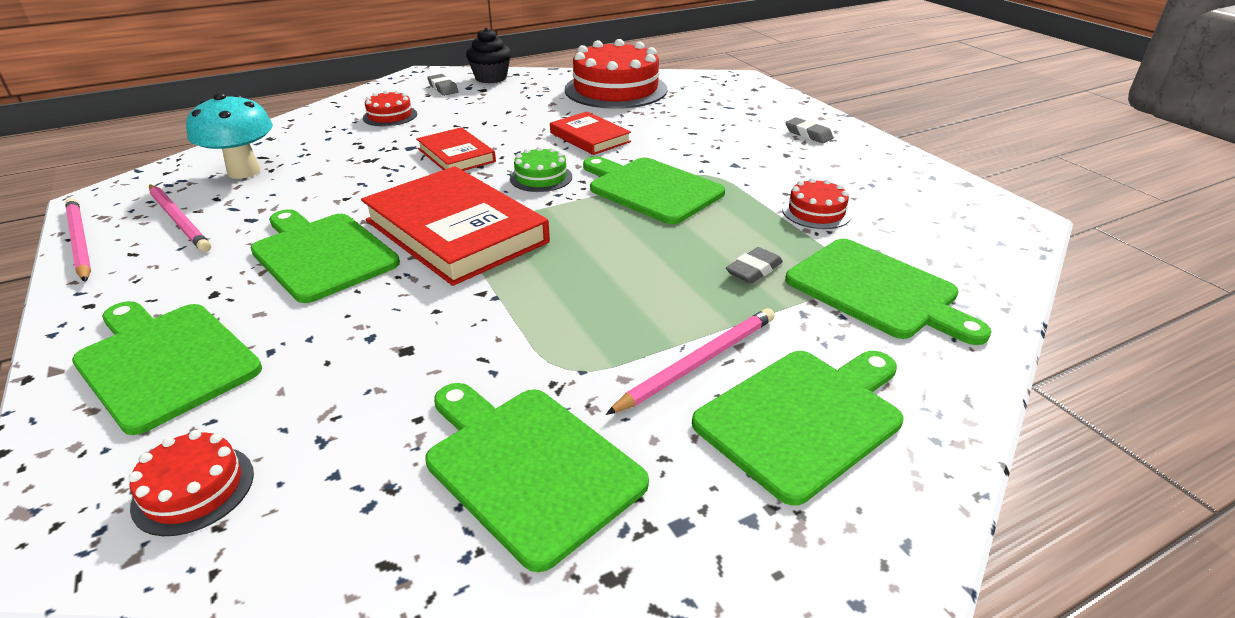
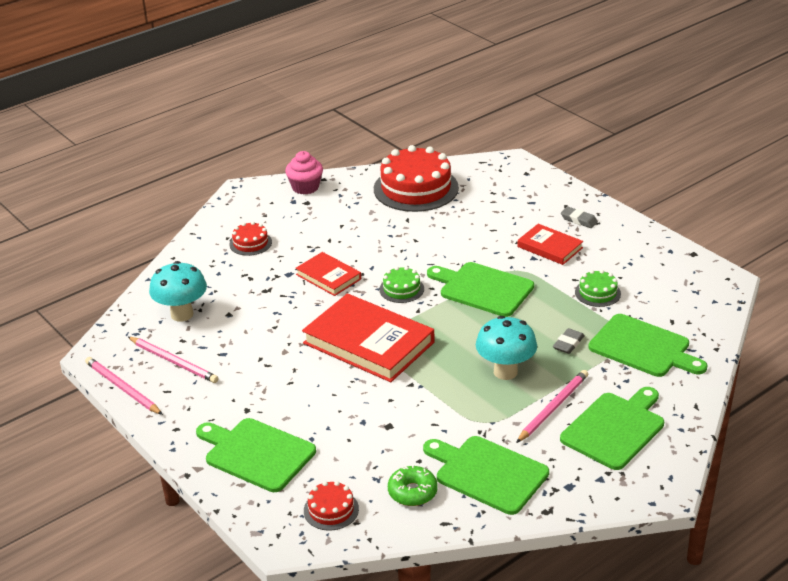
camera: 10 degrees left, 0 degrees up
(321, 254) = (292, 373): green cutting board -> none
(367, 480) = (412, 492): none -> green donut
(443, 88) = (273, 205): grey eraser -> none
(491, 78) = (305, 187): black cupcake -> pink cupcake
(590, 137) = (418, 245): red book -> red book (550, 247)
(638, 295) = (505, 372): none -> turquoise mushroom
(816, 212) = (597, 293): red cake -> green cake

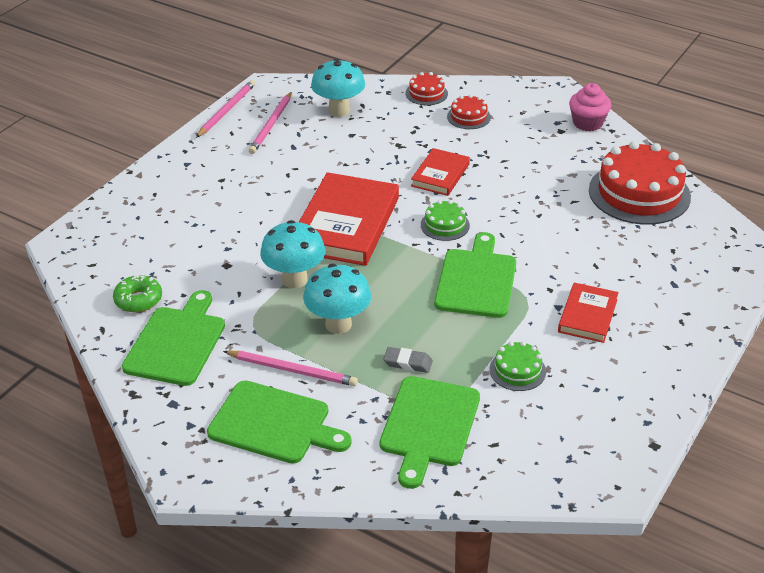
camera: 70 degrees right, 5 degrees up
(256, 454) = (165, 199): green cutting board -> none
(331, 510) = (104, 257): red cake -> red cake (426, 93)
(432, 386) = (295, 280): none -> turquoise mushroom
(579, 220) = (662, 329): grey eraser -> none

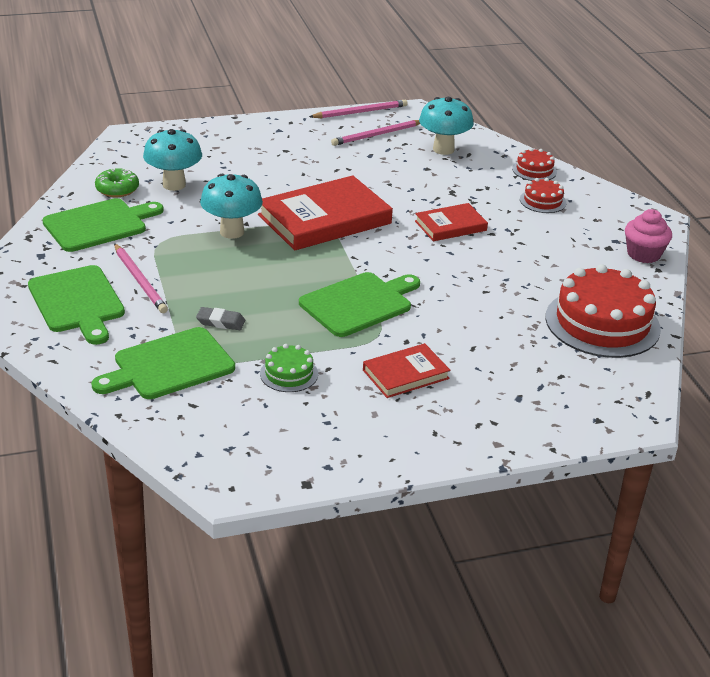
camera: 40 degrees right, 5 degrees down
(338, 324) = (214, 273): turquoise mushroom -> turquoise mushroom (174, 184)
(408, 363) = (220, 322): grey eraser -> grey eraser turned 45 degrees counterclockwise
(445, 225) = (397, 258): green cake -> none

